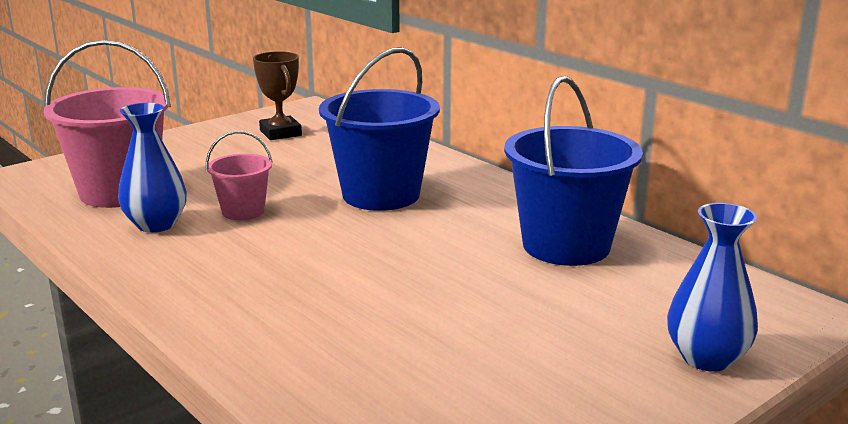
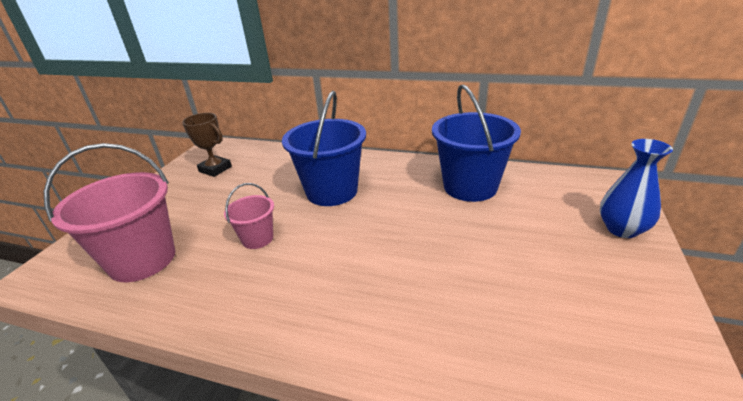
camera: 30 degrees left, 10 degrees up
(156, 224) = (204, 277): blue vase -> none

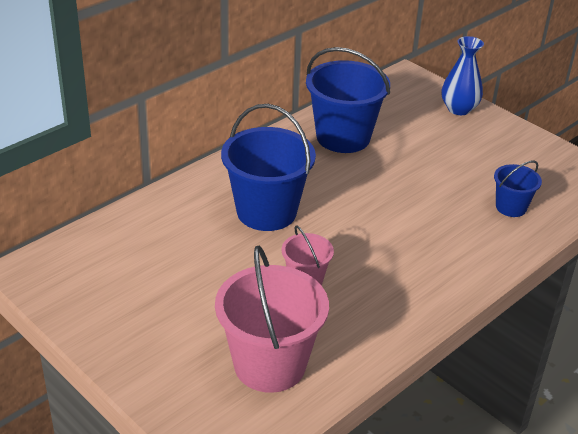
camera: 65 degrees left, 5 degrees up
(215, 169) = (110, 280): brown trophy -> none
(496, 336) = (511, 207): none -> blue bucket

